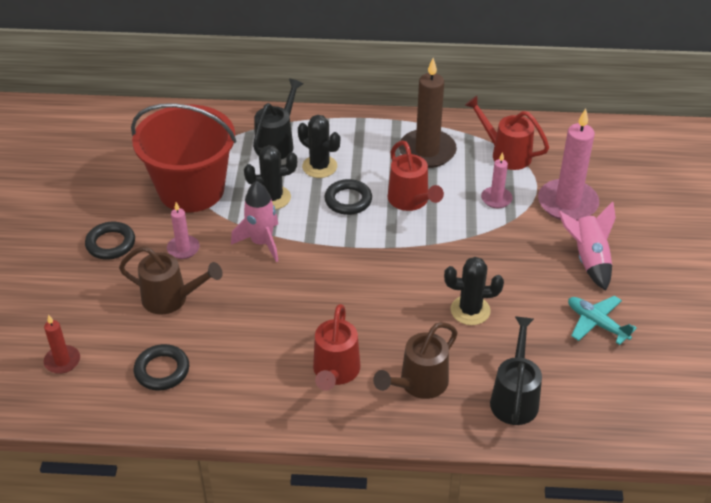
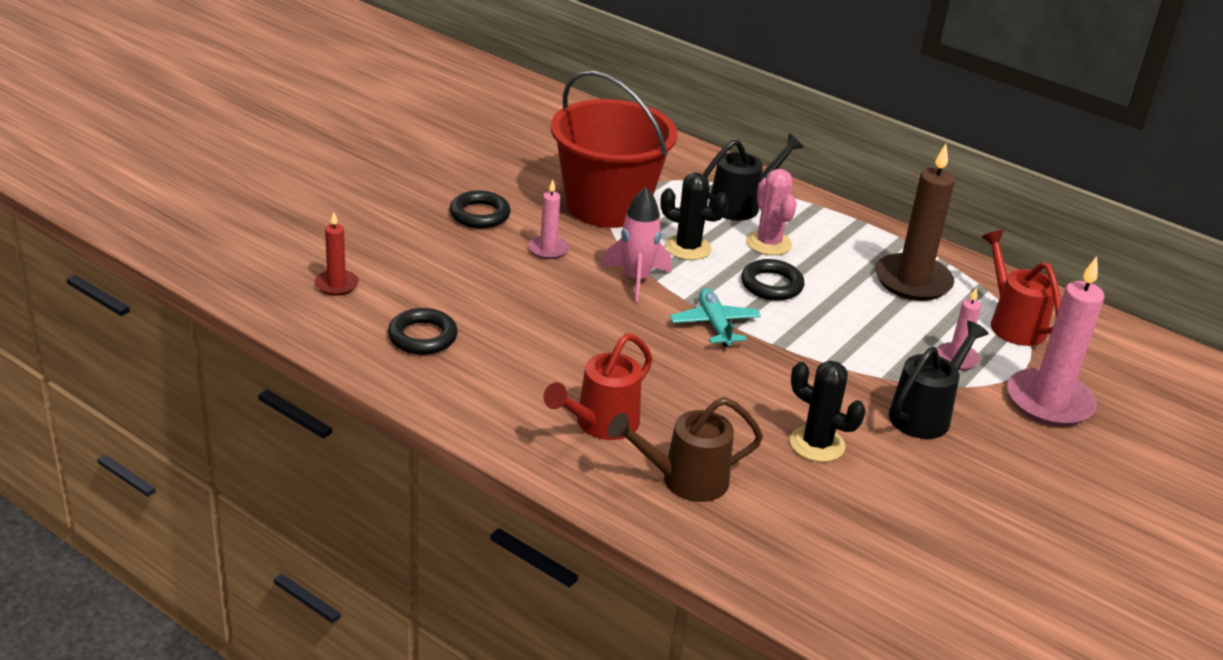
camera: 30 degrees right, 10 degrees down
(171, 299) = (493, 284): brown watering can -> none
(319, 166) = (768, 243): black cactus -> pink cactus
(411, 201) = (846, 316): red watering can -> none
(515, 397) = (789, 549): black watering can -> black watering can (925, 414)
(588, 259) = (1023, 466): pink rocket -> none
(596, 323) = (970, 532): turquoise plane -> turquoise plane (714, 325)

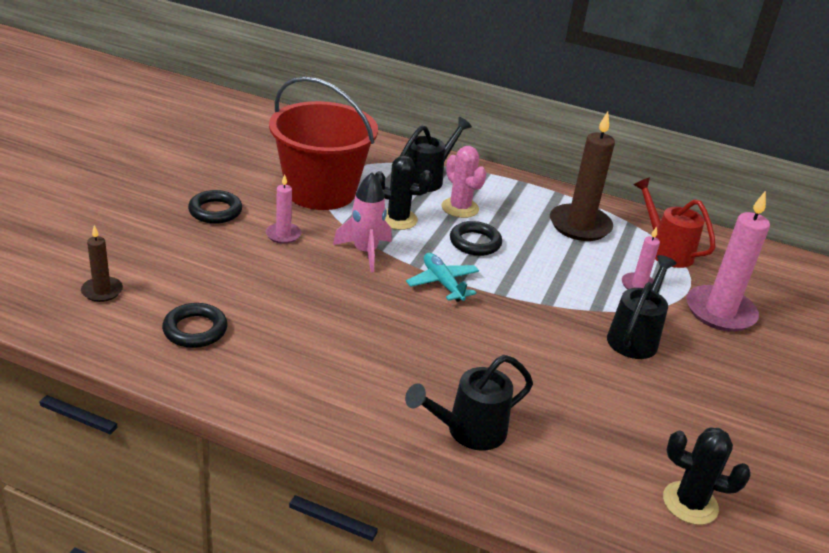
camera: 15 degrees left, 0 degrees up
(336, 285) = (102, 291): red candle -> brown candle
(600, 424) = (378, 390): red watering can -> none
(684, 480) = (468, 431): brown watering can -> black watering can
(817, 444) = (563, 378): black cactus -> black cactus (690, 503)

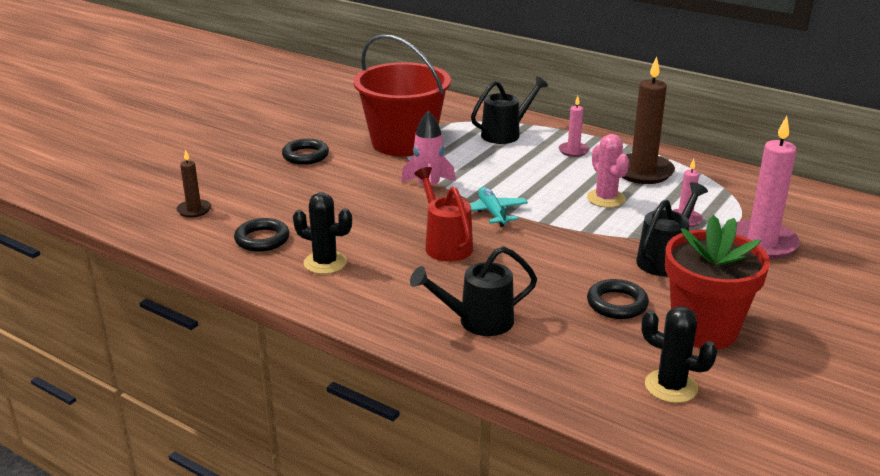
camera: 15 degrees right, 5 degrees down
(283, 235) = (359, 174): pink candle -> pink candle (573, 151)
(398, 219) = (467, 164): black cactus -> black cactus (325, 263)
(460, 208) = (529, 156): pink cactus -> pink cactus (606, 199)
(475, 242) = (534, 183): black ring -> black ring (617, 304)
(665, 250) = (724, 193): red watering can -> red watering can (445, 244)
(699, 426) = (704, 330): none -> red flower pot

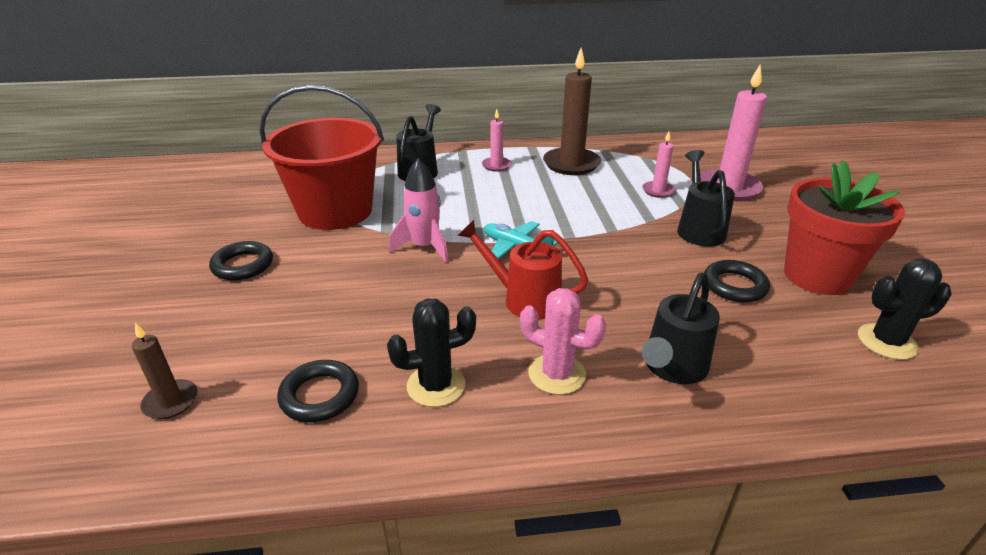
camera: 40 degrees left, 5 degrees up
(606, 199) = (581, 196): pink cactus -> pink cactus (557, 374)

